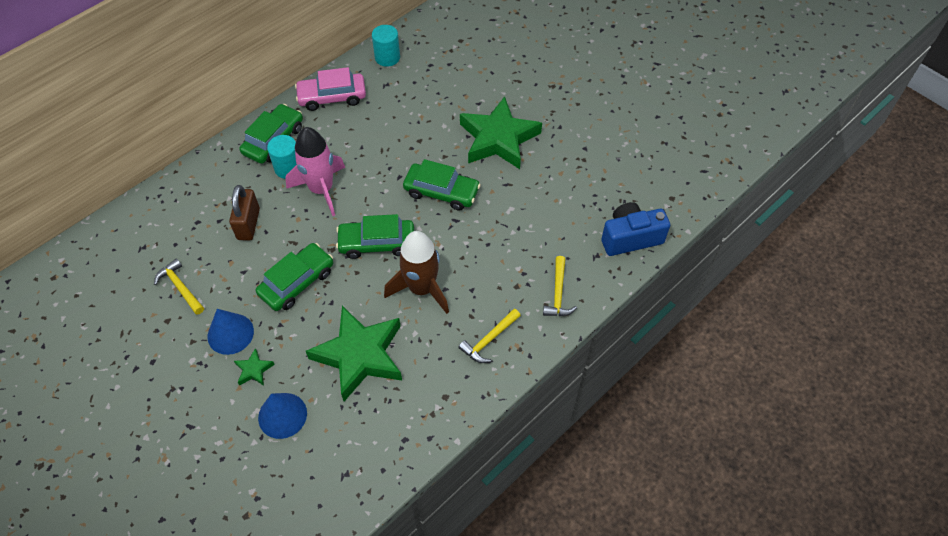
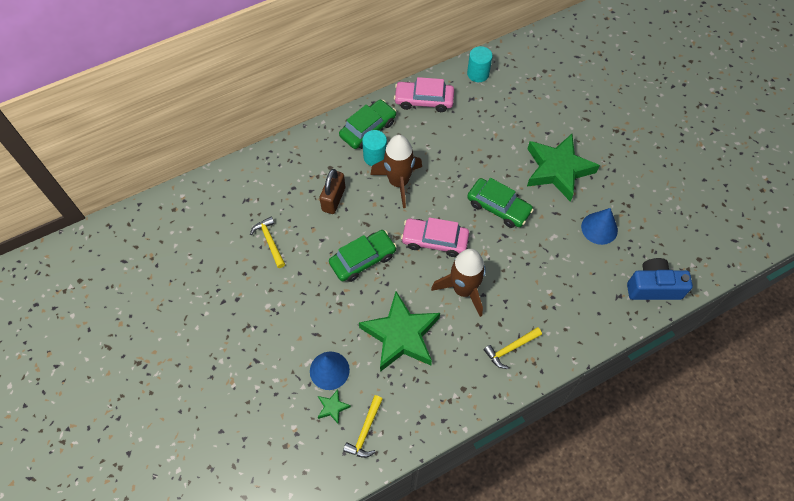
camera: 15 degrees right, 5 degrees up
(230, 333) = (301, 290): blue cone -> blue cone (599, 228)
(254, 370) = (314, 326): green star -> green star (332, 407)
(321, 189) = (398, 182): pink rocket -> brown rocket
(377, 243) = (435, 240): green car -> pink car
(558, 293) = (578, 322): yellow hammer -> yellow hammer (365, 431)

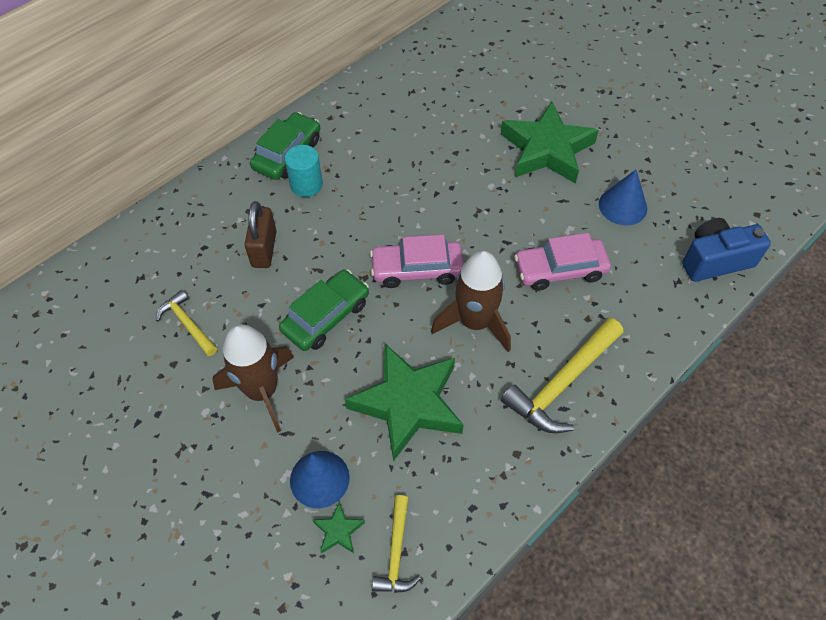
camera: 15 degrees left, 5 degrees down
(398, 182) = (347, 209): brown rocket -> brown rocket (262, 391)
(424, 100) = (351, 105): pink car -> pink car (560, 270)
(478, 74) = (410, 62): turquoise cylinder -> none
(498, 207) = (487, 210): green car -> none
(510, 348) = (563, 383): yellow hammer -> yellow hammer, size x1.73

